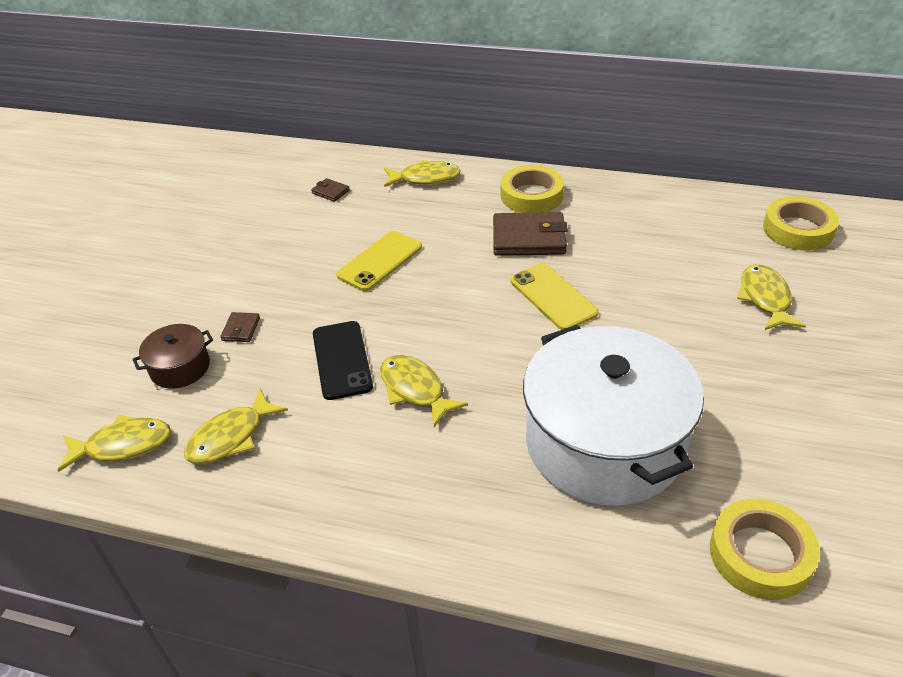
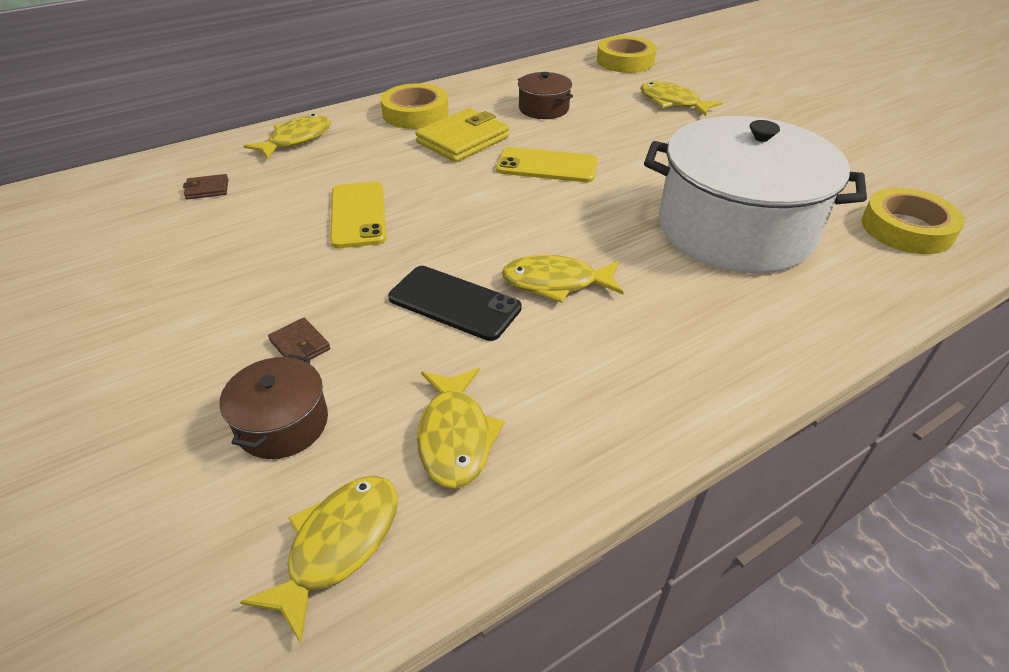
camera: 50 degrees left, 0 degrees up
(529, 238) = (463, 140): brown wallet -> yellow wallet
(635, 242) = (543, 109): none -> brown pot

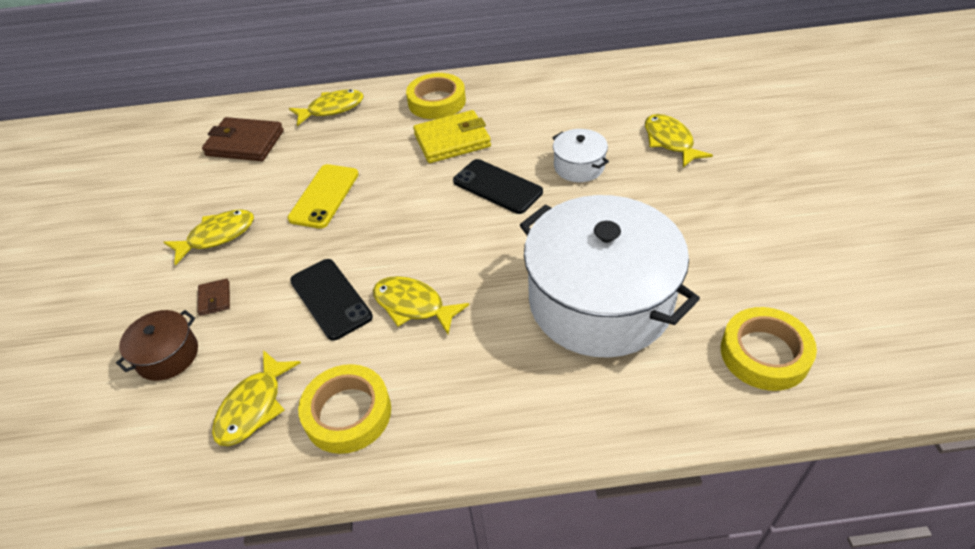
camera: 30 degrees right, 5 degrees up
(207, 189) = (245, 143): brown wallet -> brown wallet, size x2.13
(338, 545) = (141, 452): yellow fish -> yellow fish (217, 236)
(543, 109) = (545, 121): brown pot -> none
(547, 166) = (497, 186): yellow phone -> black phone
(610, 135) = (579, 166): none -> white pot
(625, 61) = (668, 78): yellow tape -> yellow tape (347, 413)

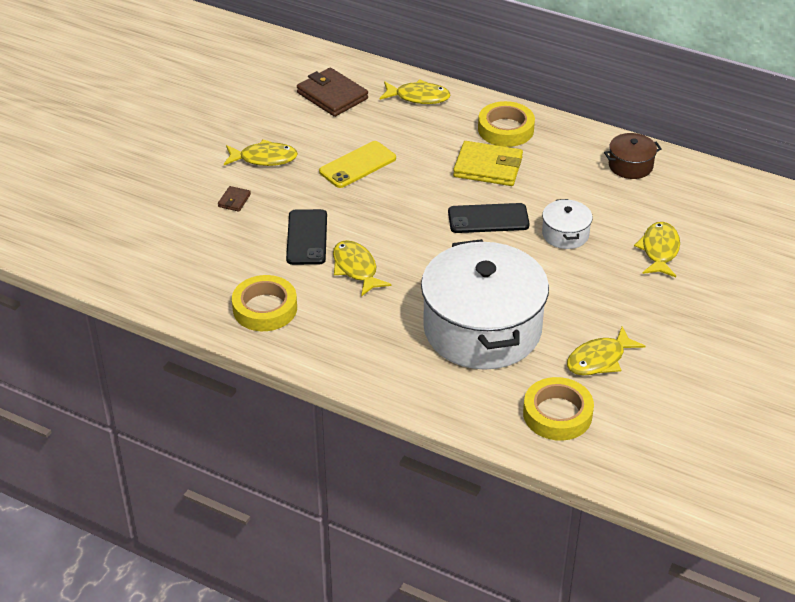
camera: 30 degrees right, 5 degrees down
(167, 355) = (183, 221): brown pot -> brown pot (630, 166)
(253, 407) = (213, 277): yellow fish -> yellow fish (599, 359)
(497, 186) = (488, 219): black phone -> black phone turned 75 degrees counterclockwise

